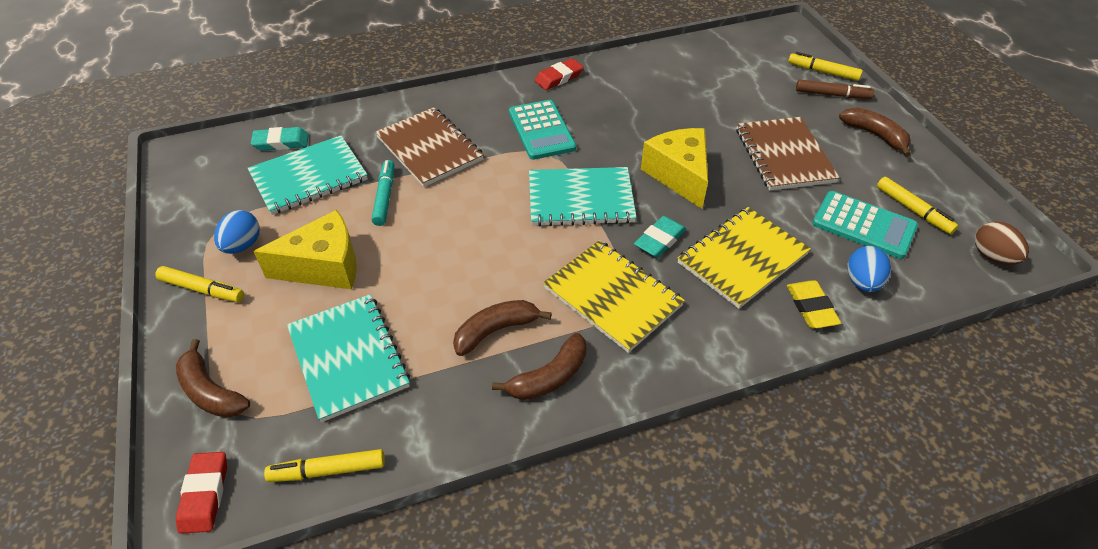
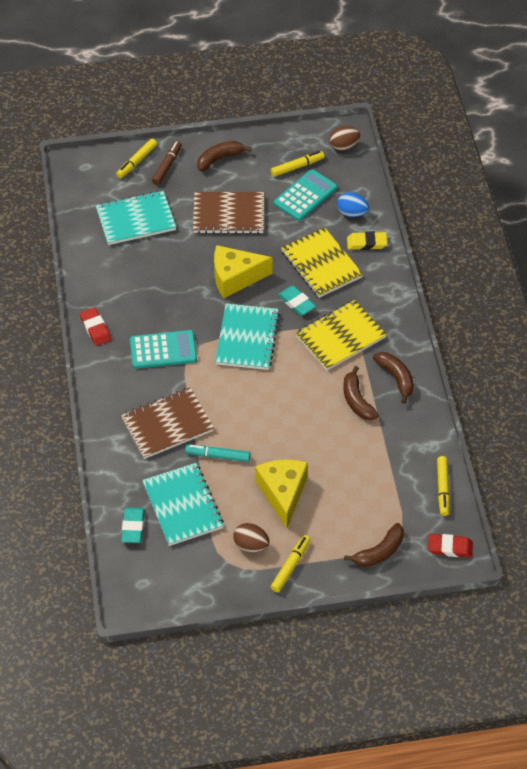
camera: 80 degrees left, 5 degrees up
(242, 245) = (251, 545): blue egg -> brown egg
(348, 358) = (365, 479): turquoise notebook -> turquoise notebook (136, 220)

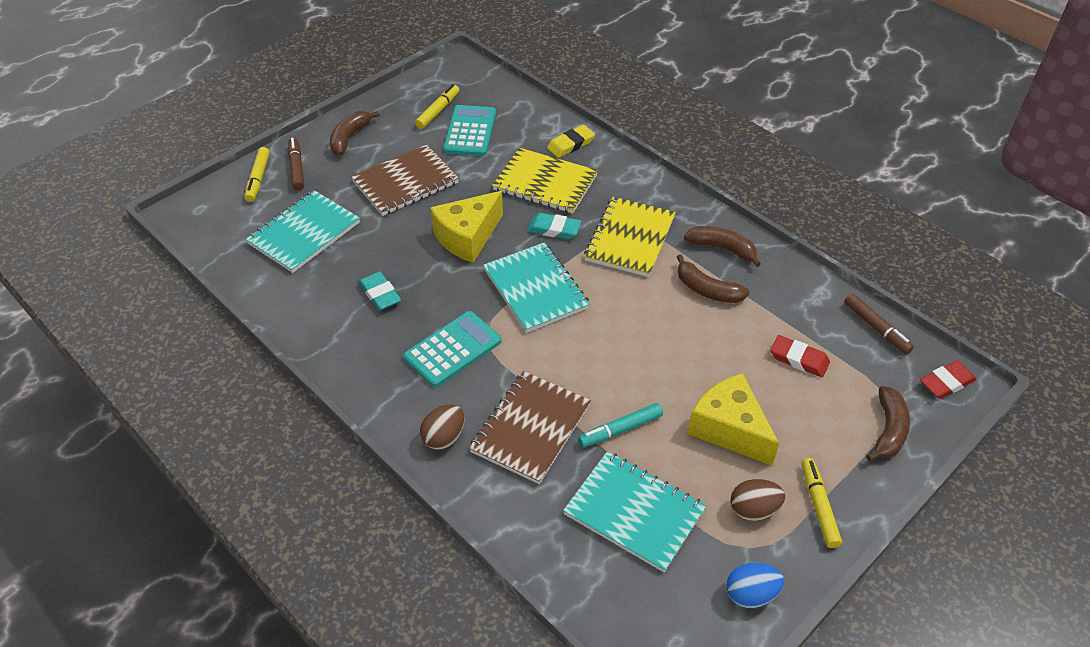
camera: 35 degrees left, 5 degrees down
(95, 329) = (351, 368): red eraser -> red eraser (799, 359)
(133, 527) = (599, 577): turquoise eraser -> turquoise eraser (380, 294)
(344, 146) = (467, 75): brown egg -> brown egg (444, 437)
(352, 213) = (530, 126): blue egg -> blue egg (751, 594)
(442, 488) = (876, 328): yellow marker -> brown marker

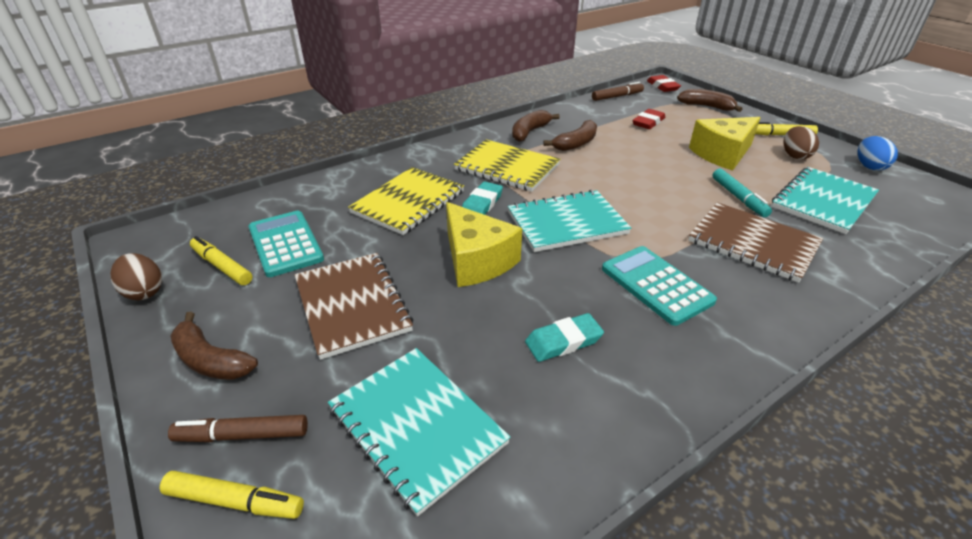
camera: 80 degrees left, 10 degrees down
(444, 437) = (785, 301): brown egg -> brown egg (144, 292)
(470, 131) = (285, 244): turquoise calculator -> turquoise calculator turned 45 degrees clockwise
(570, 144) = (356, 182): yellow eraser -> none

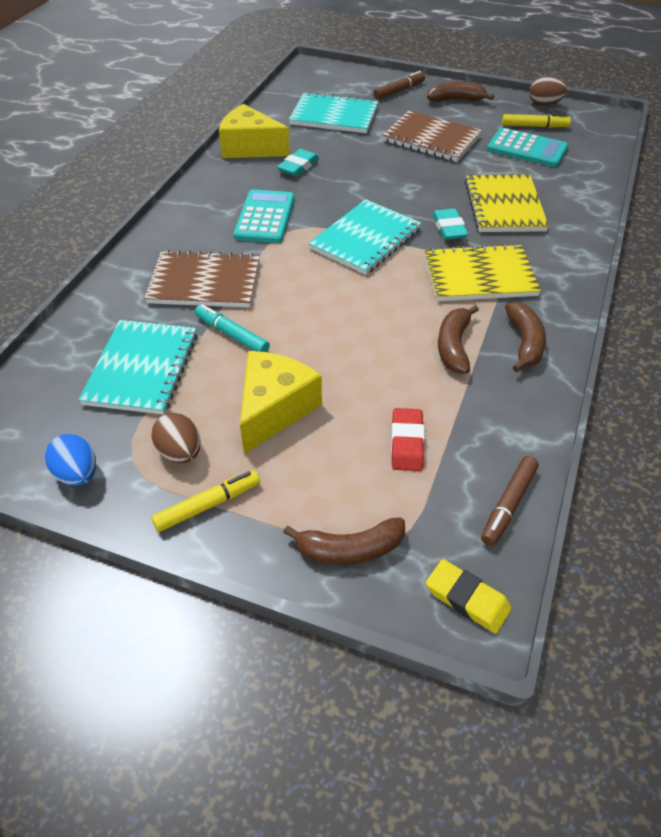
camera: 145 degrees right, 10 degrees up
(235, 501) = (372, 80): yellow marker -> none
(476, 260) = (396, 186): yellow cheese -> yellow cheese (250, 148)
(656, 285) = (264, 217): turquoise calculator -> turquoise calculator turned 105 degrees counterclockwise
(662, 86) = (467, 599): red eraser -> yellow eraser

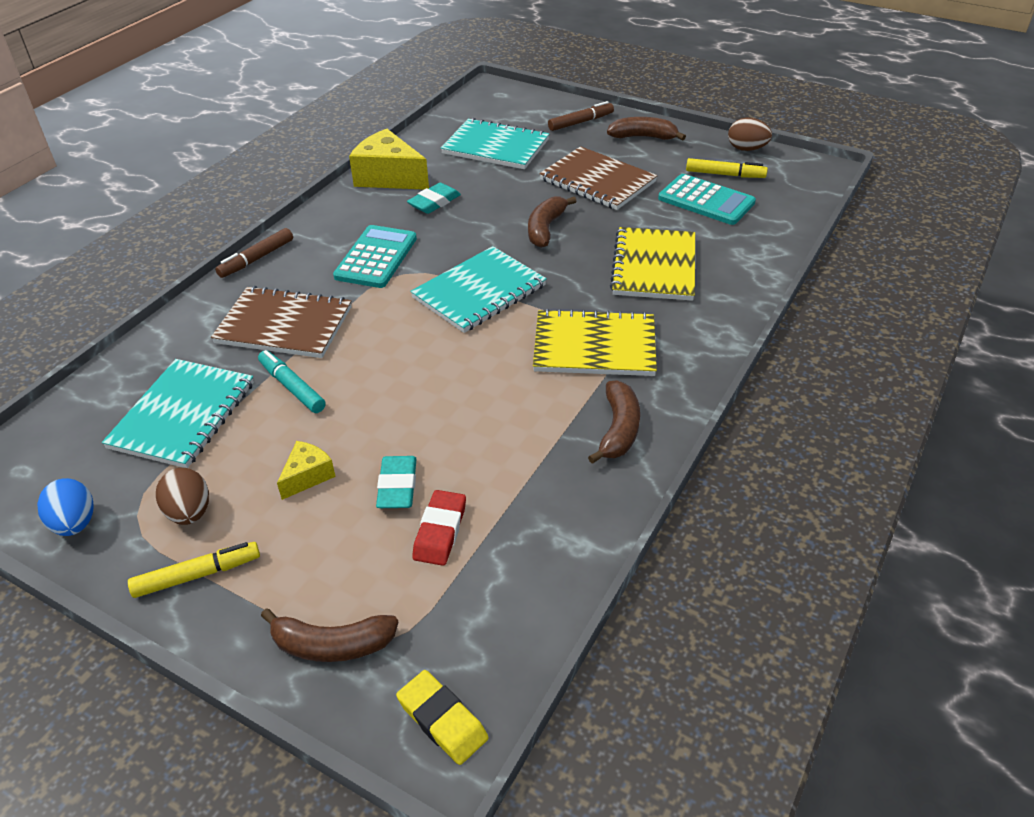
camera: 10 degrees right, 5 degrees down
(274, 409) = (307, 476): yellow cheese -> yellow cheese, size x0.52
(449, 228) = (580, 287): turquoise eraser -> turquoise eraser (397, 486)
(453, 346) = (534, 425): brown banana -> brown banana (545, 229)
(508, 505) = (529, 617): brown marker -> brown marker (256, 259)

